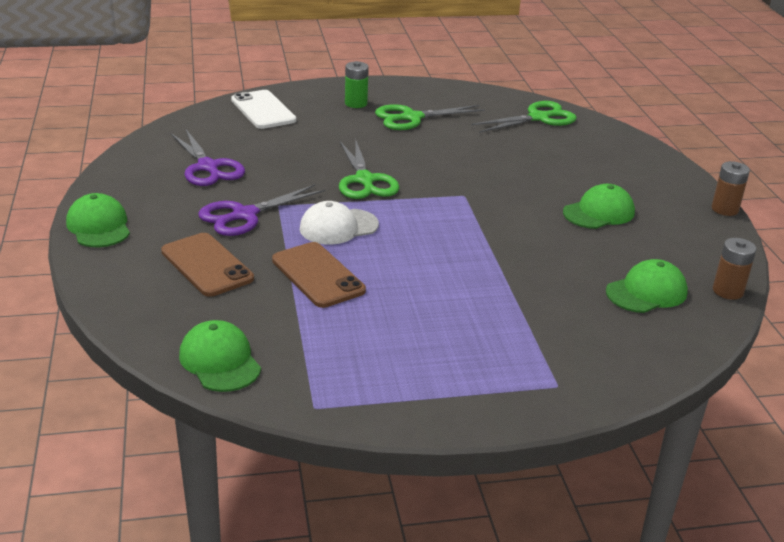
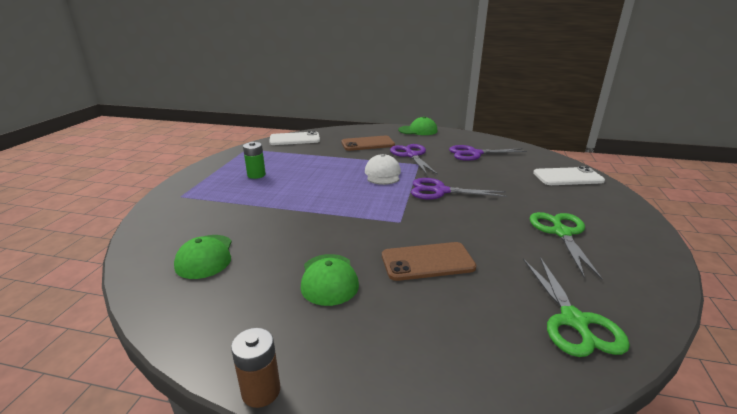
camera: 115 degrees right, 5 degrees down
(220, 361) = (294, 139): green cap -> white phone
(317, 275) = (337, 162): brown phone -> brown phone (427, 261)
(356, 103) = (592, 213): green battery -> green battery (256, 175)
(364, 180) = (440, 191): green scissors -> purple scissors
(728, 291) = (152, 301): brown battery -> none

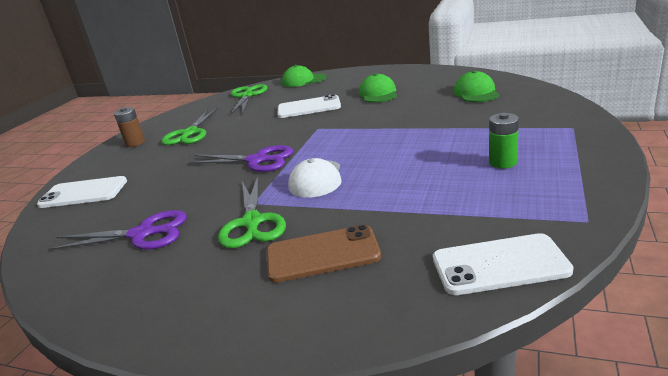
camera: 170 degrees left, 0 degrees up
(261, 391) = (402, 66): brown battery -> brown battery (135, 143)
(411, 155) = (252, 222): purple scissors -> green scissors
(418, 130) = (175, 326): green cap -> green cap (303, 80)
(427, 261) = (309, 107): brown phone -> white phone

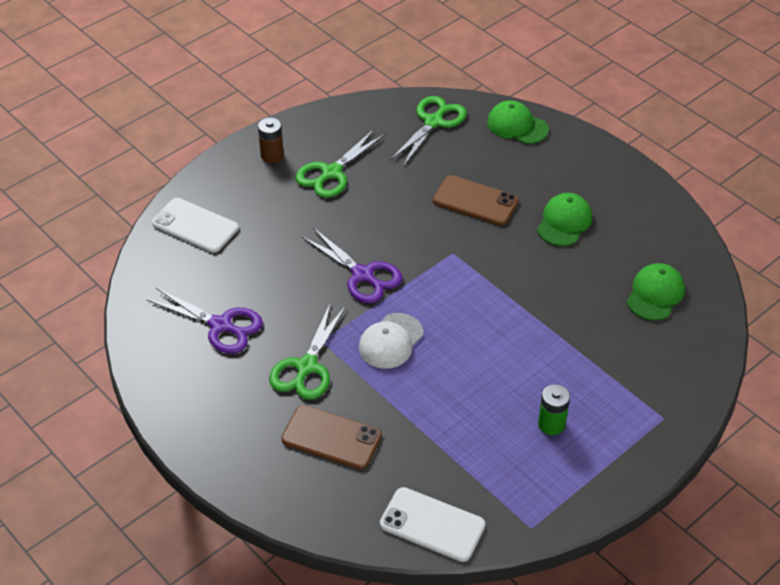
camera: 25 degrees right, 20 degrees up
(309, 107) = (475, 201): white phone -> brown phone

